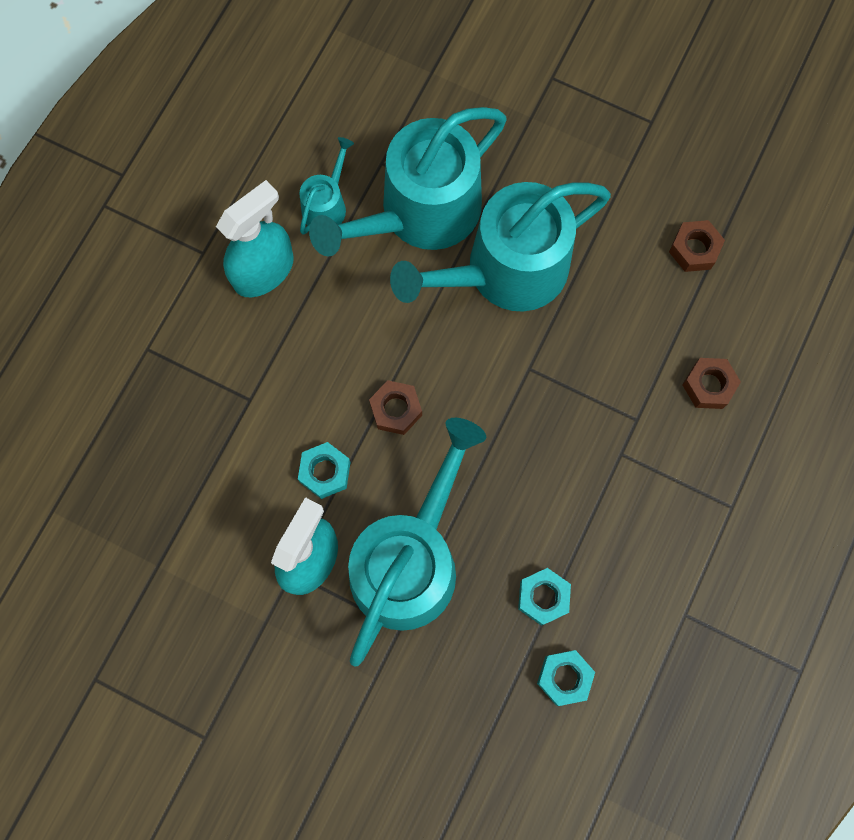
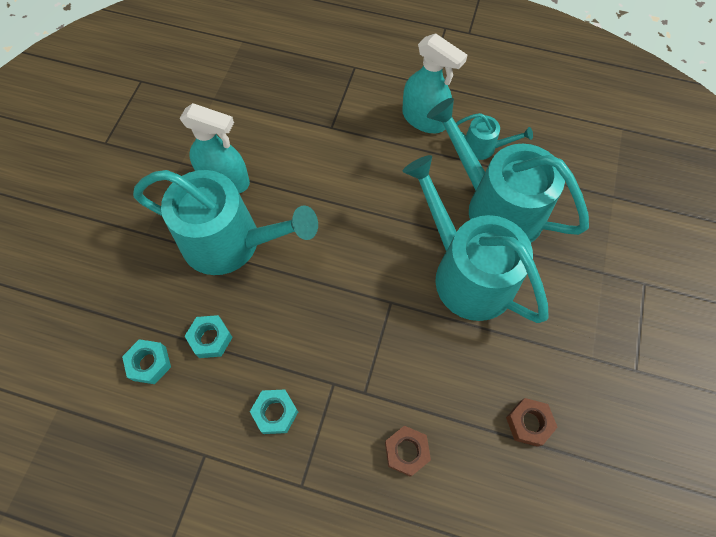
camera: 80 degrees right, 10 degrees down
(325, 472) = (287, 179): turquoise nut -> turquoise nut (275, 413)
(396, 410) = (340, 215): brown nut -> none

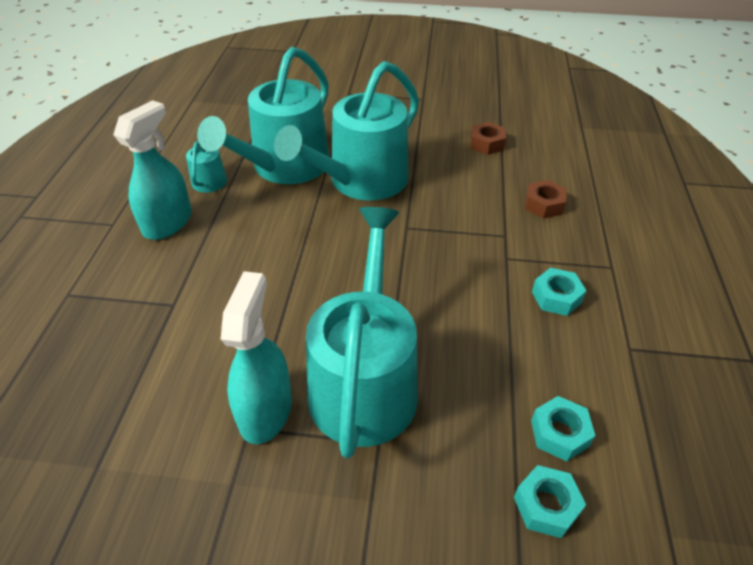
camera: 100 degrees left, 20 degrees down
(210, 338) = (501, 373): turquoise nut -> turquoise nut (546, 506)

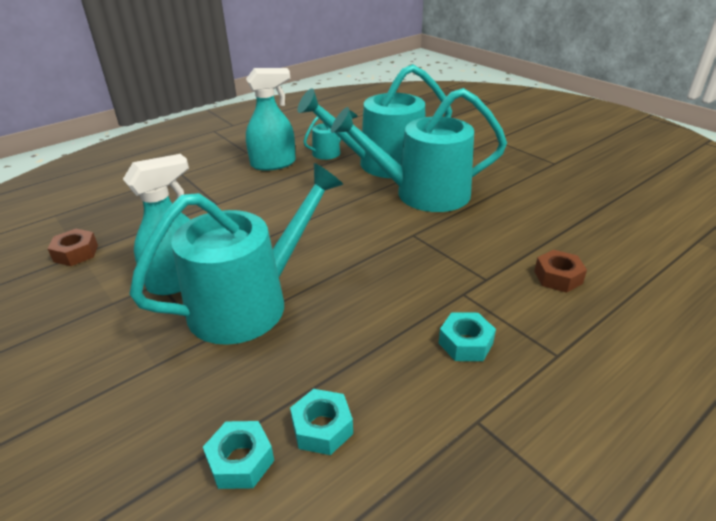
camera: 45 degrees right, 10 degrees down
(486, 144) = (568, 213): brown nut -> brown nut (76, 253)

